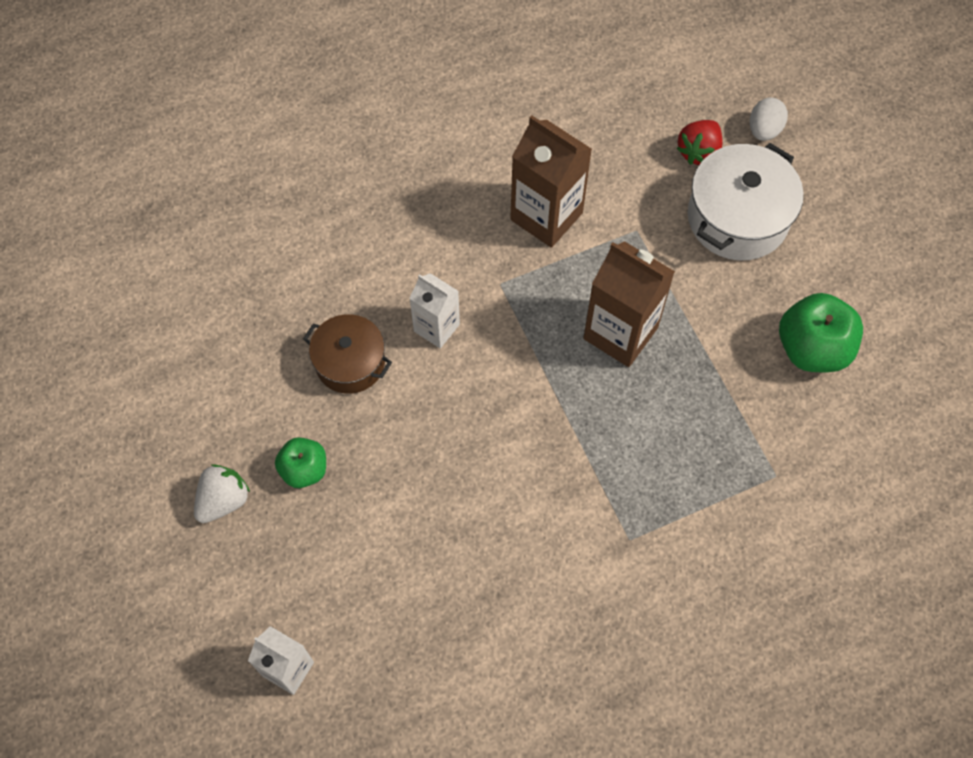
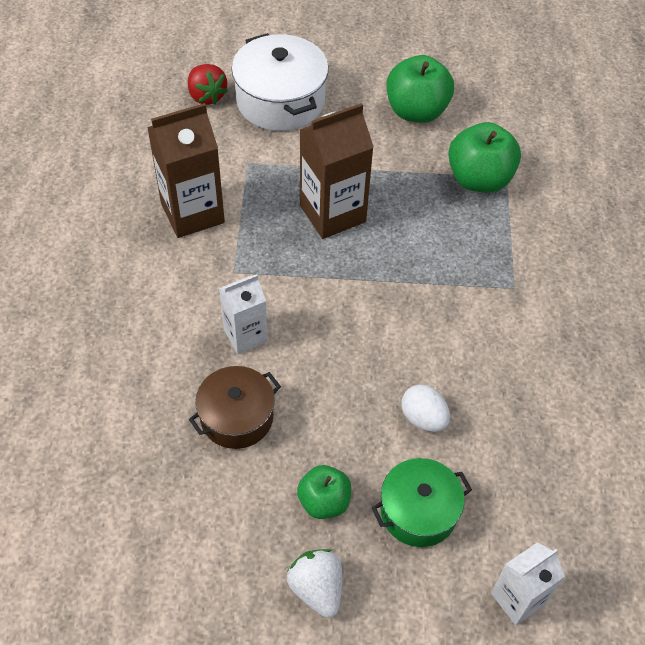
camera: 65 degrees left, 10 degrees down
(332, 551) = (418, 511): none -> green pot
(755, 450) = (479, 179): none -> green apple
(764, 130) = (217, 53): white egg -> white egg (423, 418)

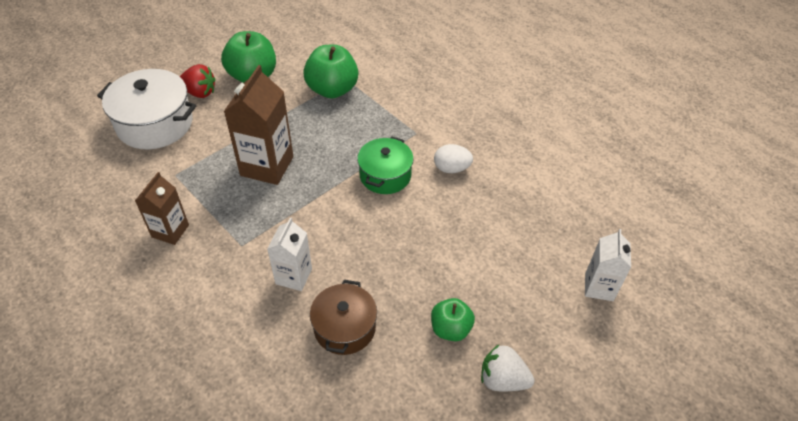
camera: 45 degrees left, 5 degrees down
(192, 213) = (170, 231): brown carton -> brown carton, size x0.61
(206, 96) = (95, 153): red strawberry -> red strawberry (199, 92)
(418, 511) = (504, 288): green pot -> green pot (385, 175)
(423, 418) = (449, 237): white egg -> white egg (451, 168)

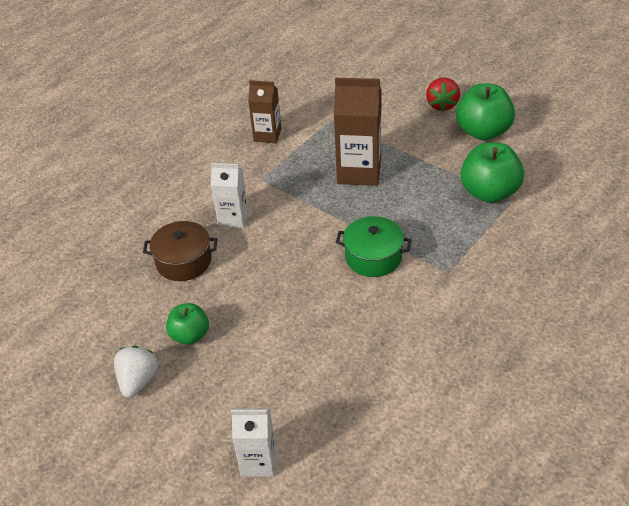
camera: 85 degrees right, 5 degrees down
(155, 124) = (389, 91): white pot -> none
(451, 168) = (401, 310): white egg -> none

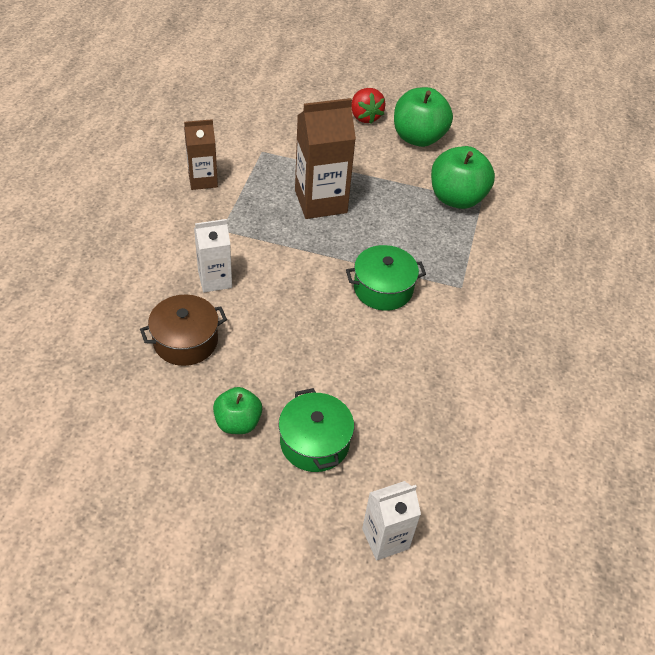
camera: 30 degrees left, 5 degrees up
(138, 381) = (208, 491): white strawberry -> none
(243, 368) = (314, 442): none -> green pot

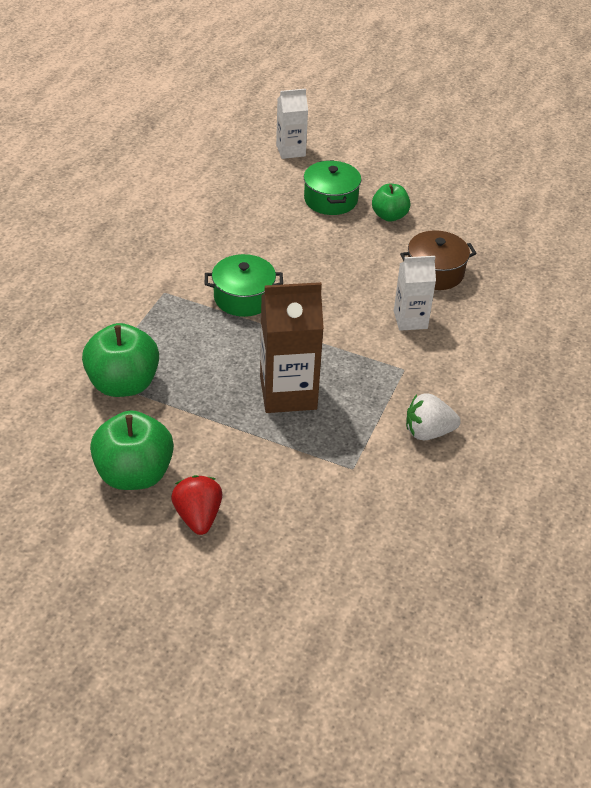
camera: 170 degrees left, 5 degrees down
(203, 180) = (428, 432): brown carton -> white strawberry

